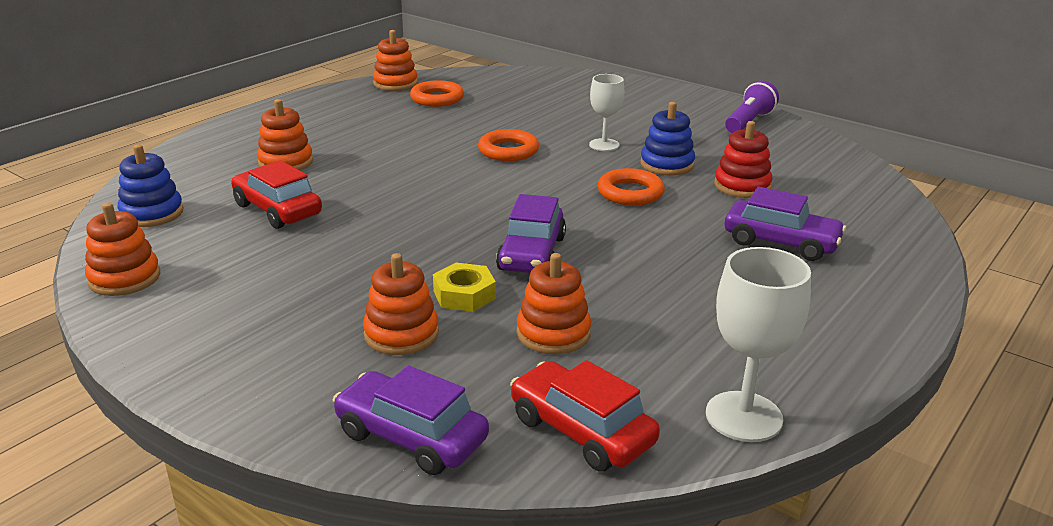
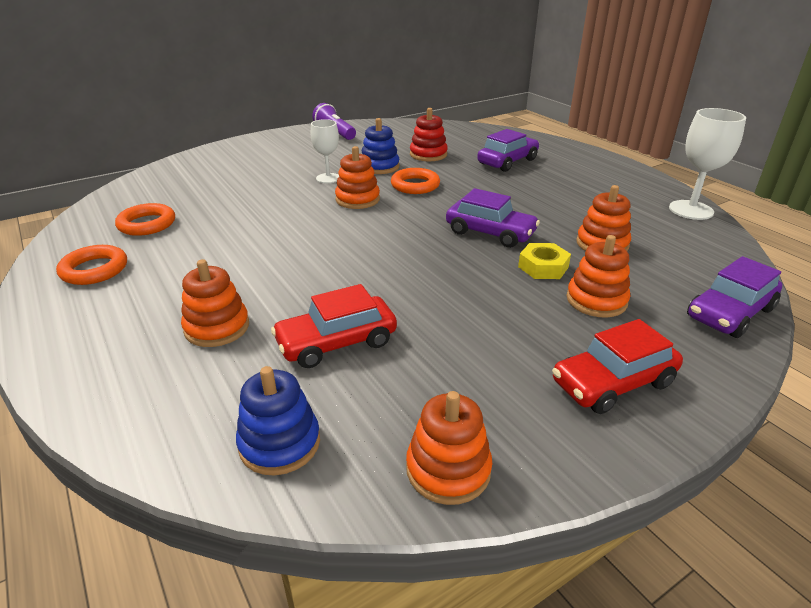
camera: 70 degrees left, 5 degrees up
(395, 83) = (73, 239): orange stacking toy -> orange stacking toy (357, 199)
(508, 151) = (304, 212): orange ring -> orange ring (94, 270)
(581, 430) = (711, 254): red car -> red car (613, 383)

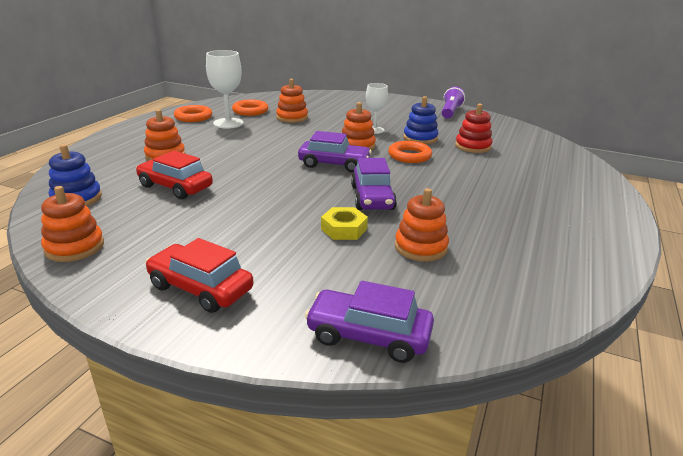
camera: 55 degrees right, 5 degrees down
(507, 162) = (519, 176): purple car -> purple car (334, 164)
(596, 300) = (316, 261): orange stacking toy -> orange stacking toy (292, 118)
(691, 210) = (579, 285): white goblet -> white goblet (228, 123)

